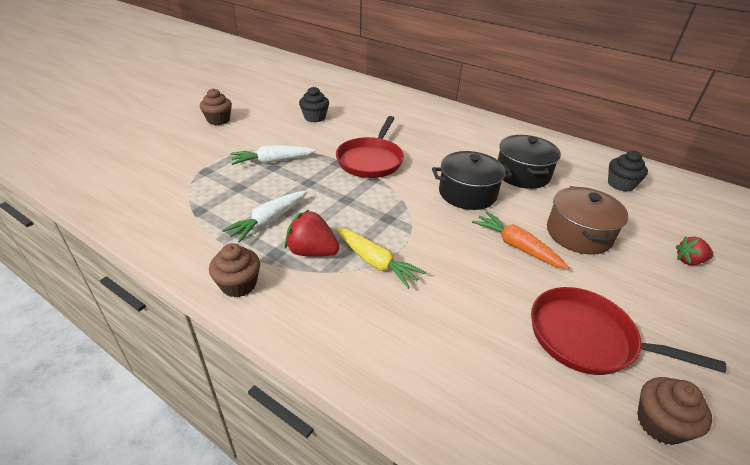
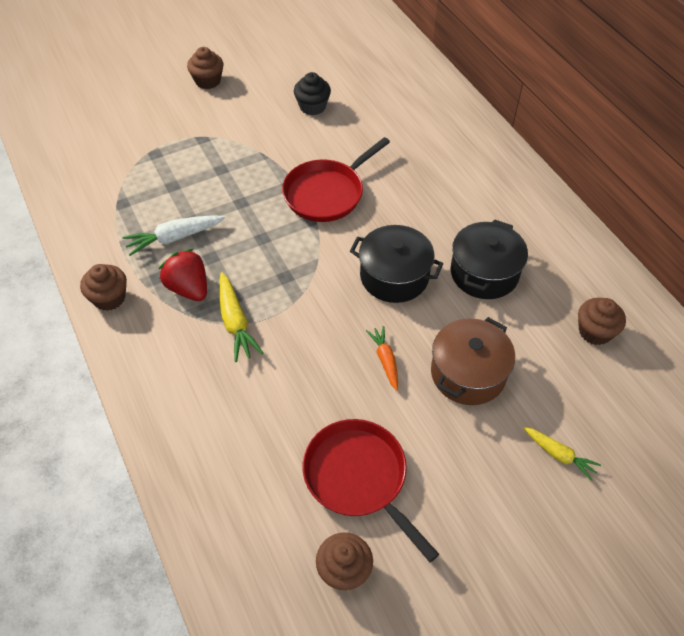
camera: 30 degrees right, 15 degrees up
(272, 161) = (225, 161): white carrot -> none
(516, 246) = (385, 360): orange carrot -> orange carrot, size x0.66
(620, 184) = (595, 331): black cupcake -> brown cupcake
(689, 261) = (559, 455): red strawberry -> yellow carrot

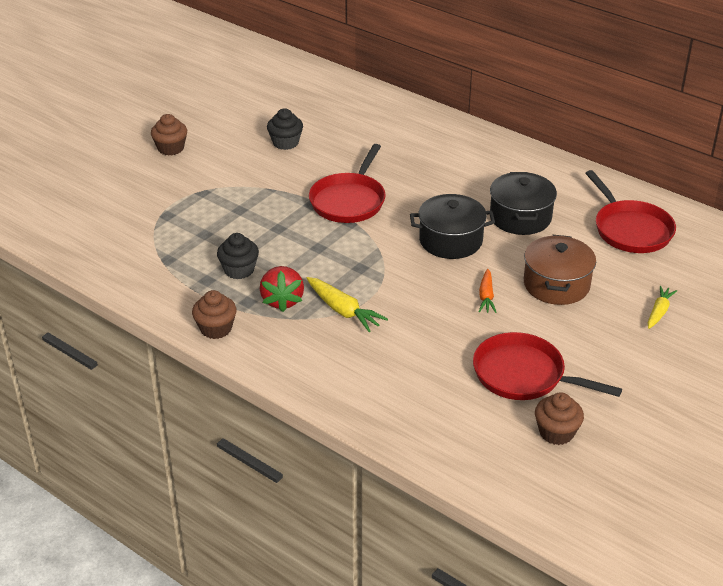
camera: 25 degrees left, 15 degrees down
(174, 238) = (239, 270): white carrot -> black cupcake
(188, 288) = (282, 300): red strawberry -> red strawberry turned 120 degrees counterclockwise
(385, 360) = (486, 296): orange carrot -> orange carrot turned 135 degrees counterclockwise
(559, 455) = (659, 312): yellow carrot -> yellow carrot turned 75 degrees counterclockwise
(595, 331) = (630, 229): brown cupcake -> red pan

